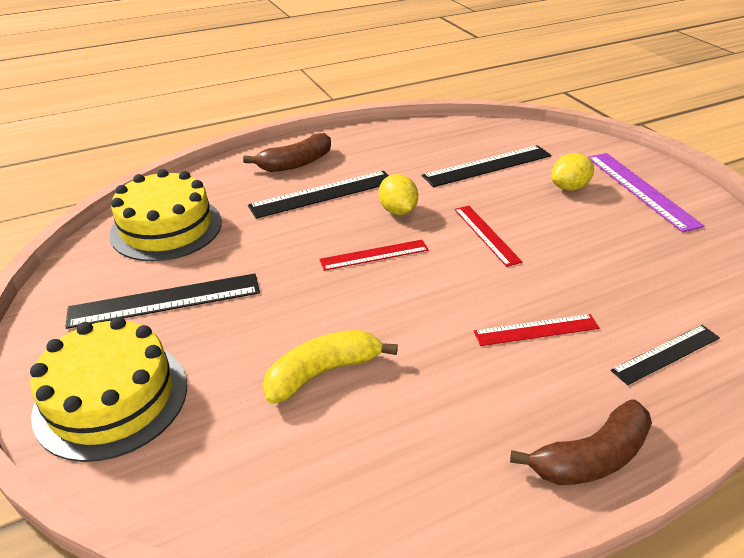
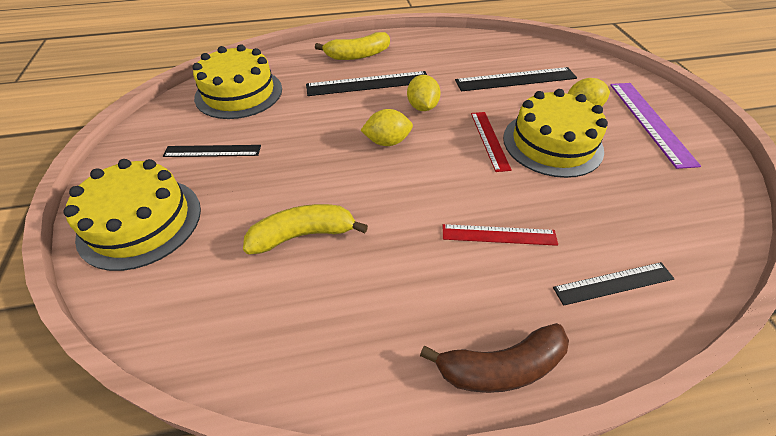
camera: 15 degrees right, 10 degrees up
(165, 300) = (212, 151): black ruler -> black ruler, size x0.64
(295, 163) = (357, 55): brown banana -> yellow banana
(374, 255) = (387, 142): red ruler -> yellow lemon
(553, 227) = (552, 143): none -> yellow cake

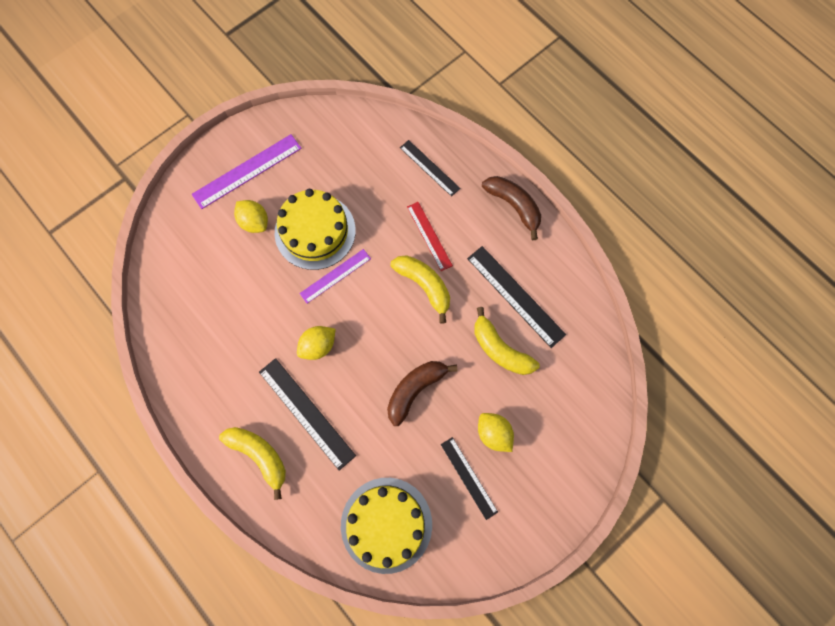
camera: 120 degrees left, 25 degrees up
(140, 222) = (557, 464): yellow cake -> none
(326, 149) = (415, 390): none -> brown banana
(387, 142) = (380, 349): yellow lemon -> yellow lemon (494, 433)
(433, 202) = (424, 286): none -> yellow banana
(489, 140) = (335, 276): red ruler -> purple ruler
(516, 79) = (231, 287): black ruler -> black ruler (515, 296)

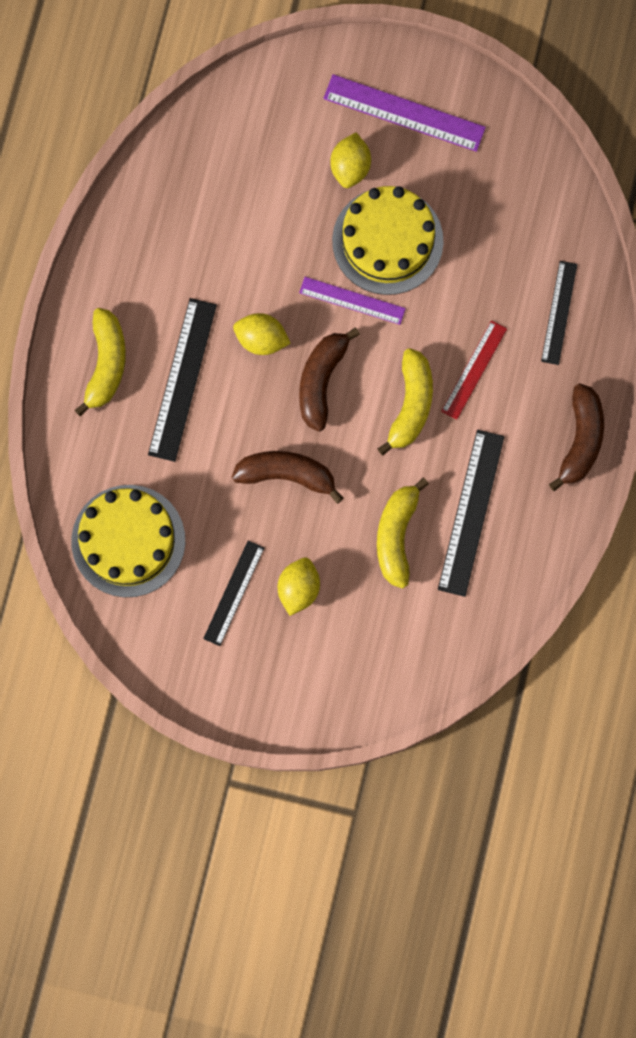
camera: 55 degrees right, 5 degrees up
(371, 328) = (321, 381): none -> brown banana

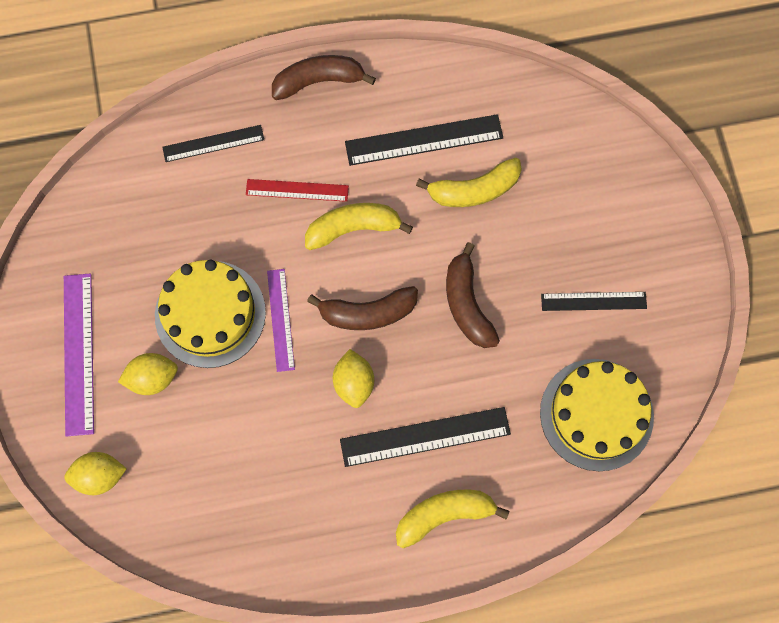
camera: 115 degrees left, 5 degrees down
(298, 589) = (561, 249): yellow lemon -> yellow lemon (100, 476)

